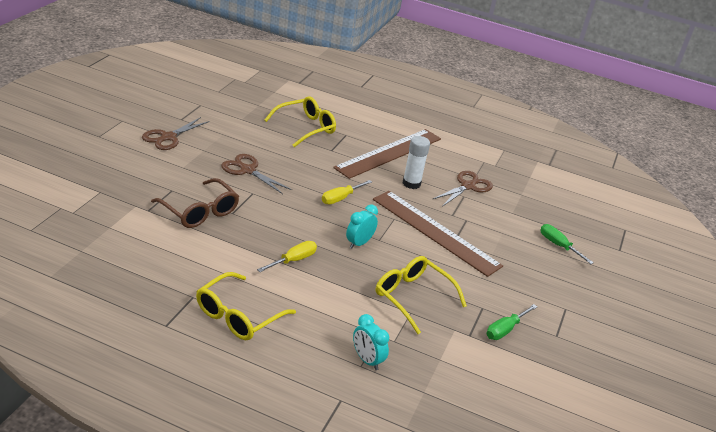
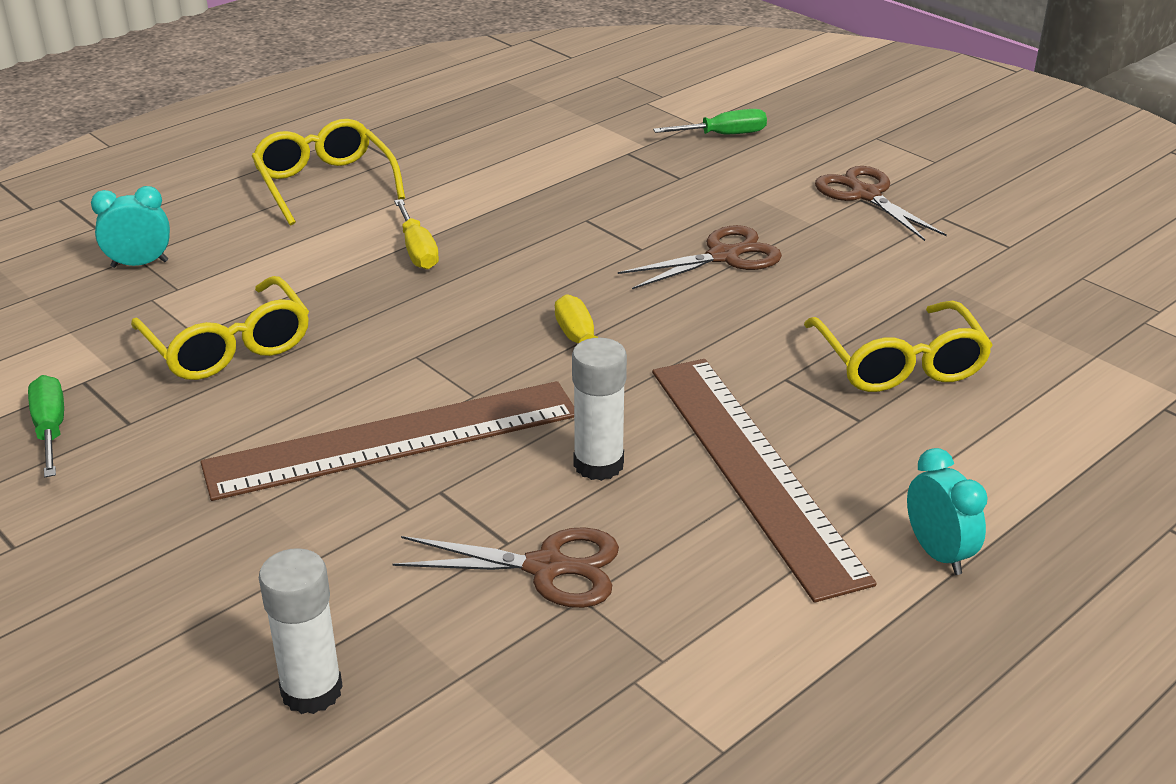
camera: 120 degrees right, 0 degrees up
(200, 211) = (603, 192): brown glasses -> none
(359, 243) = (419, 328): turquoise clock -> turquoise clock (938, 553)
(412, 297) = (228, 347): yellow glasses -> yellow glasses turned 75 degrees clockwise
(468, 186) = (546, 567): brown scissors -> brown scissors turned 60 degrees counterclockwise
(552, 219) = (311, 691): none -> white glue stick
(559, 246) = (202, 646): green screwdriver -> green screwdriver (723, 135)

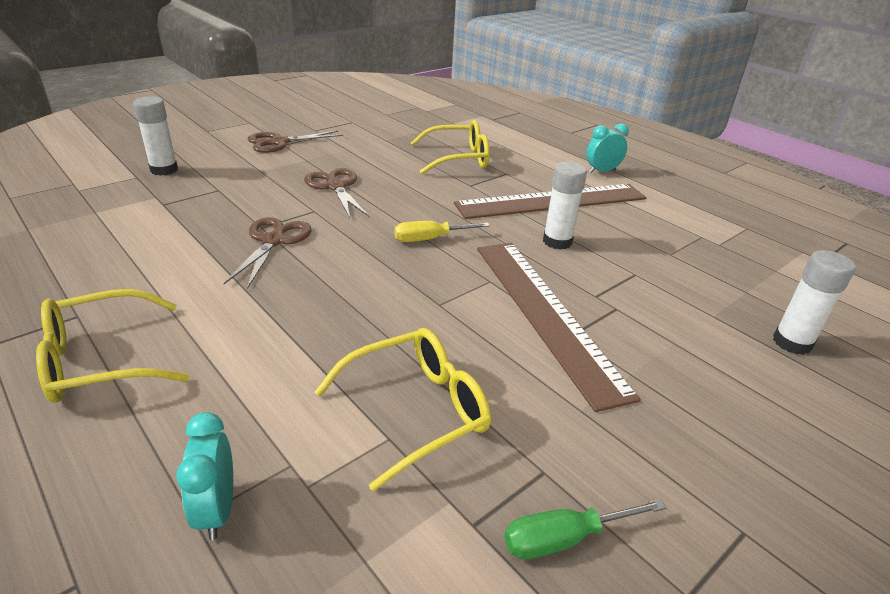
camera: 90 degrees left, 0 degrees up
(417, 250) = (275, 302): yellow screwdriver -> none
(546, 567) = (651, 262): brown scissors -> brown scissors (273, 241)
(723, 135) = (164, 170): green screwdriver -> white glue stick

